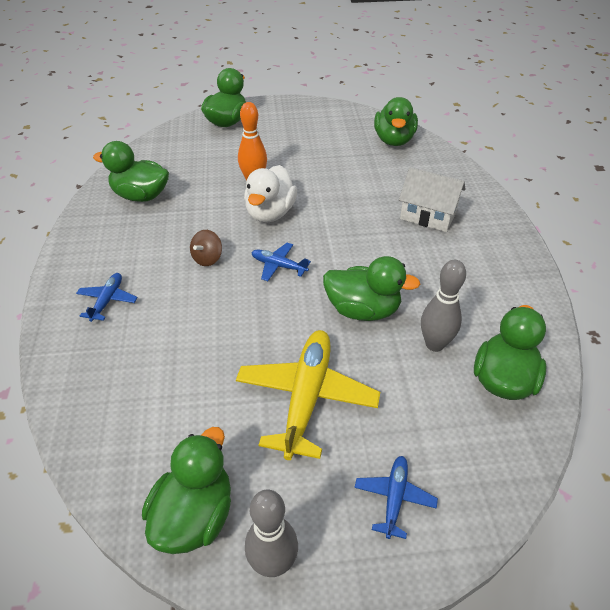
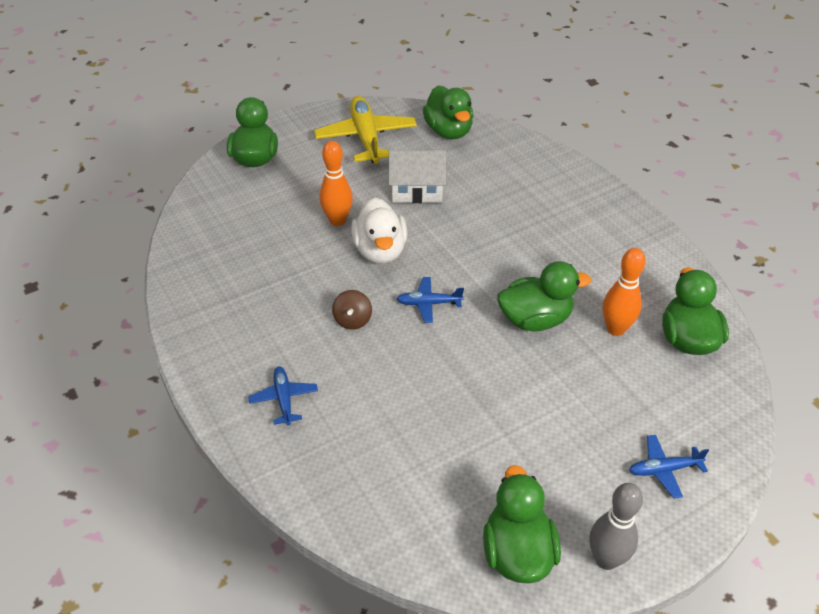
camera: 25 degrees left, 0 degrees up
(141, 196) = (226, 275): green duck -> none
(306, 397) = (540, 417): yellow plane -> yellow plane (366, 138)
(394, 498) = (664, 469): blue plane -> blue plane turned 90 degrees counterclockwise
(428, 215) = (533, 205): white house -> white house (417, 191)
(434, 344) = (615, 329): grey bowling pin -> orange bowling pin

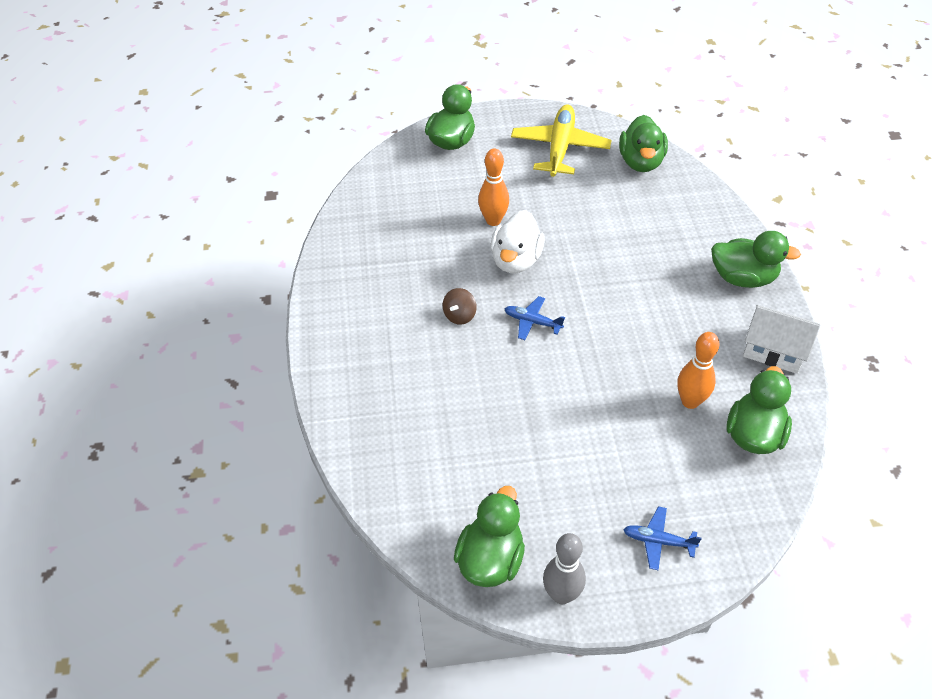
camera: 25 degrees right, 5 degrees up
(284, 399) = (370, 364): blue plane -> none
(417, 191) = (579, 213): white house -> white house (774, 350)
(535, 319) = (620, 367): green duck -> green duck (743, 278)

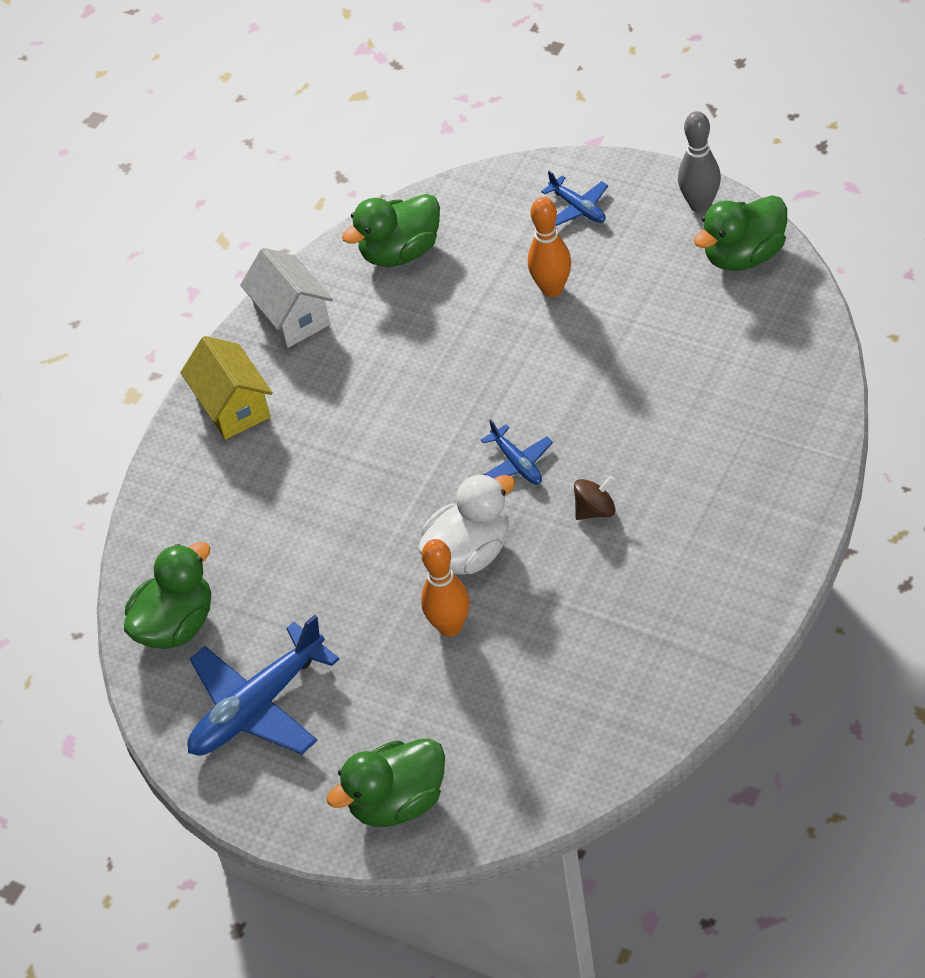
camera: 140 degrees left, 0 degrees up
(560, 148) = (257, 707): yellow plane -> blue plane
(690, 401) = (429, 306): orange bowling pin -> orange bowling pin (552, 289)
(743, 278) = (232, 406): green duck -> yellow house

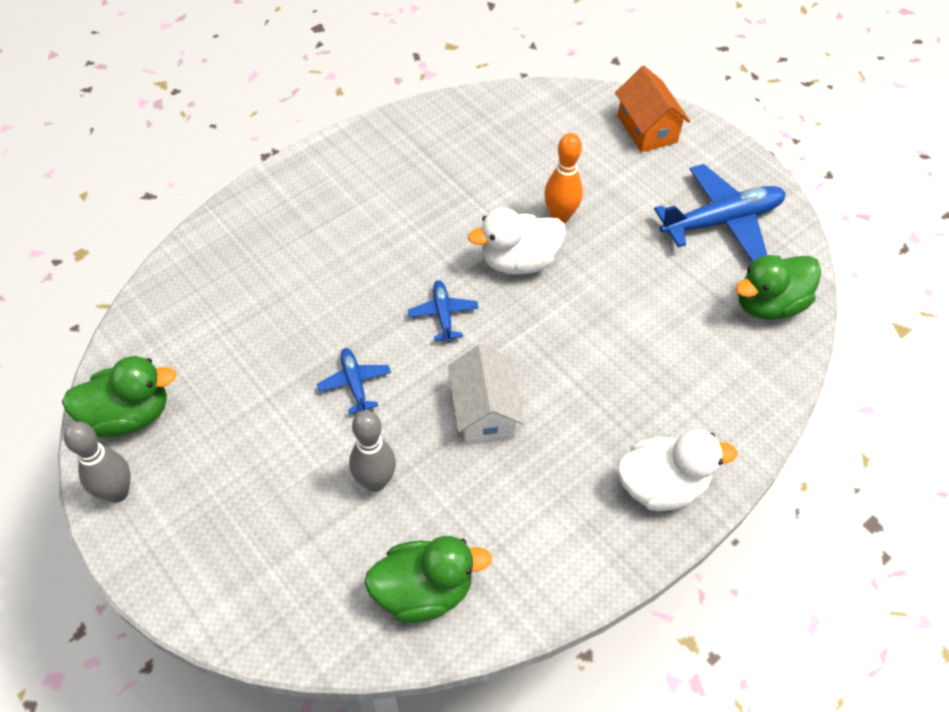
camera: 165 degrees left, 5 degrees up
(232, 406) = (662, 486): yellow house -> white duck
(292, 316) = (567, 565): white house -> white house (484, 412)
(398, 802) = (647, 129): green duck -> orange house
(489, 303) = (375, 481): none -> grey bowling pin
(552, 289) = (311, 467): orange bowling pin -> none
(578, 208) = (224, 552): blue plane -> blue plane (355, 383)
(595, 510) = (408, 251): brown spinning top -> none

